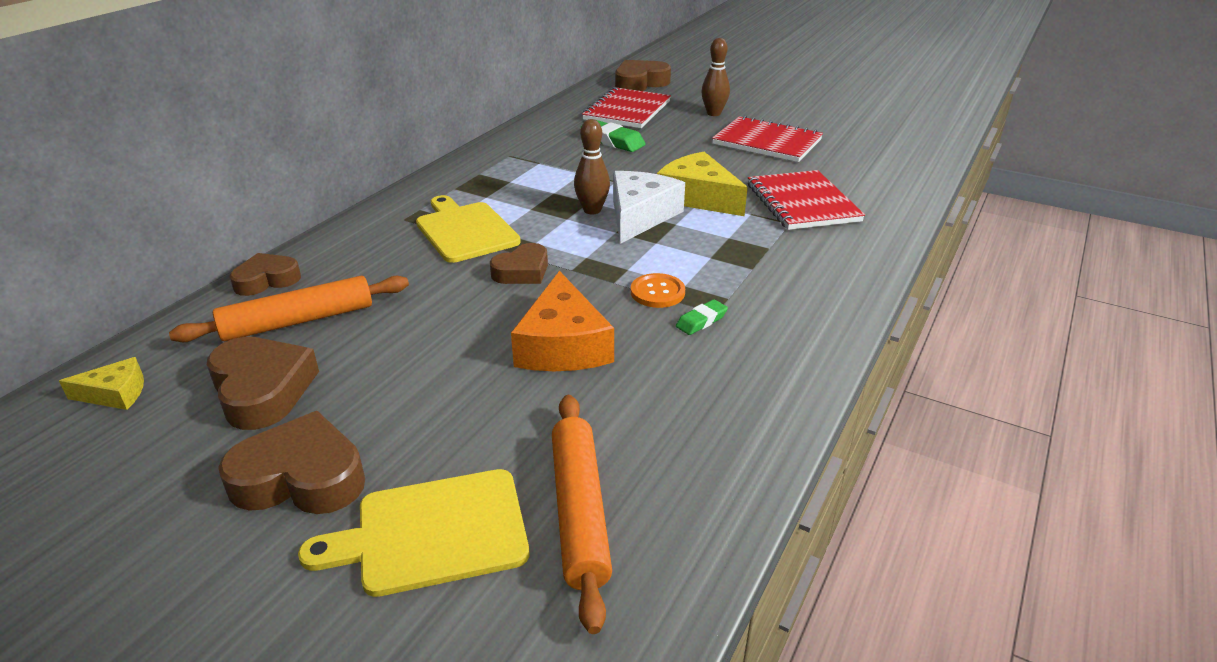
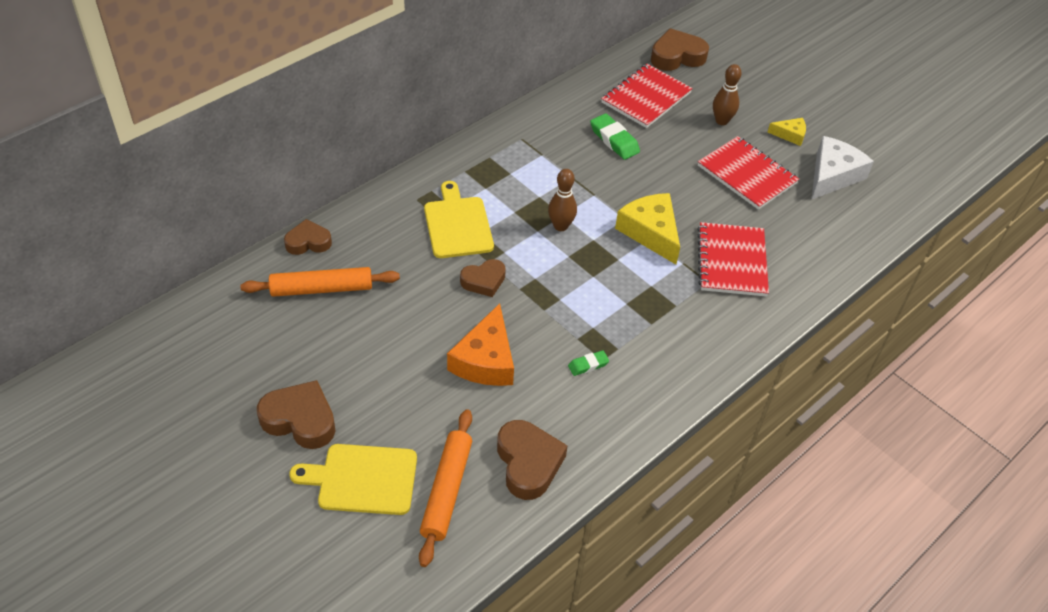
camera: 15 degrees right, 15 degrees up
(115, 393) = (204, 323): yellow cheese -> yellow cheese (790, 135)
(262, 390) = (290, 344): brown heart -> brown heart (528, 463)
(640, 216) = (594, 243): white cheese -> white cheese (832, 175)
(657, 292) = (570, 329): orange button -> none

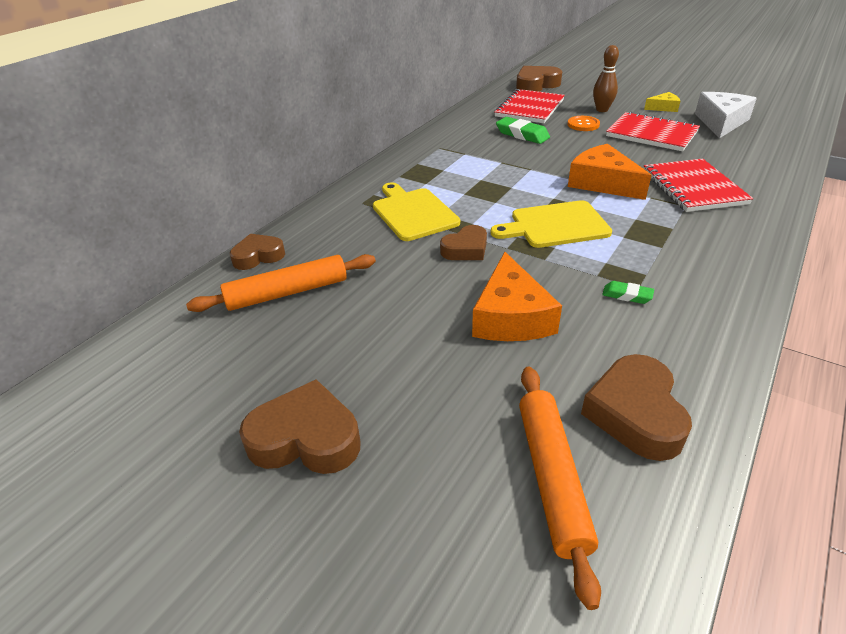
camera: 10 degrees left, 10 degrees down
(363, 479) = (425, 495): yellow cutting board -> yellow cutting board (555, 225)
(528, 463) = (635, 413): brown heart -> brown heart turned 150 degrees counterclockwise
(560, 226) = (515, 195): brown bowling pin -> none
(588, 365) = (627, 295): green eraser -> green eraser turned 60 degrees clockwise
(650, 232) = (602, 183): yellow cheese -> orange cheese
(686, 140) = (583, 125): none -> orange button

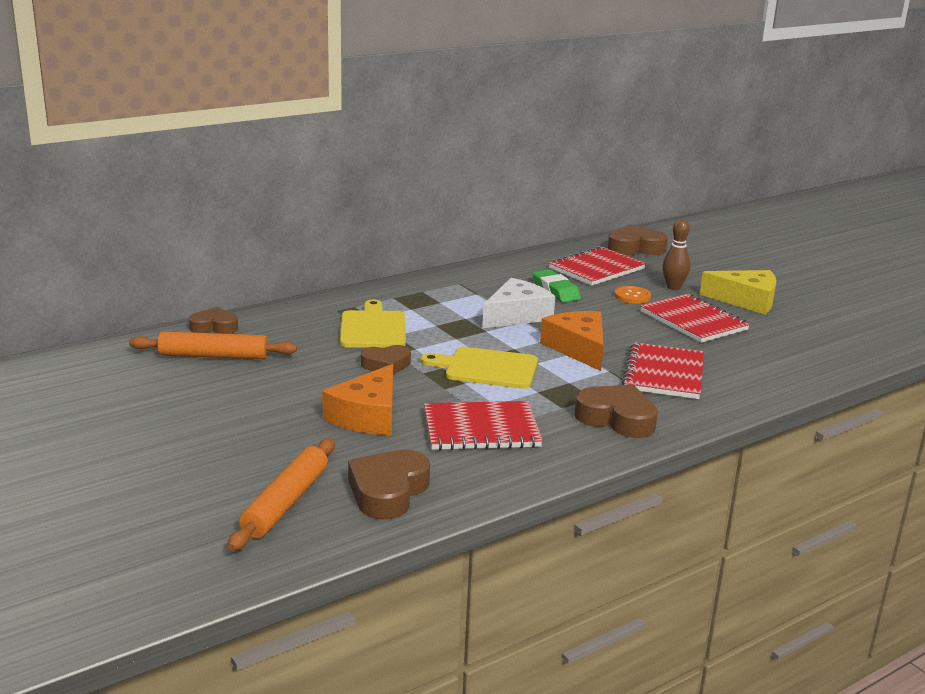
camera: 20 degrees right, 15 degrees down
(305, 438) = (147, 438): brown heart -> brown heart (617, 418)
(627, 295) = (481, 429): green eraser -> red notebook
(663, 108) = (746, 300): yellow cheese -> yellow cheese, size x1.89
(720, 122) = (789, 328): white cheese -> white cheese (516, 315)

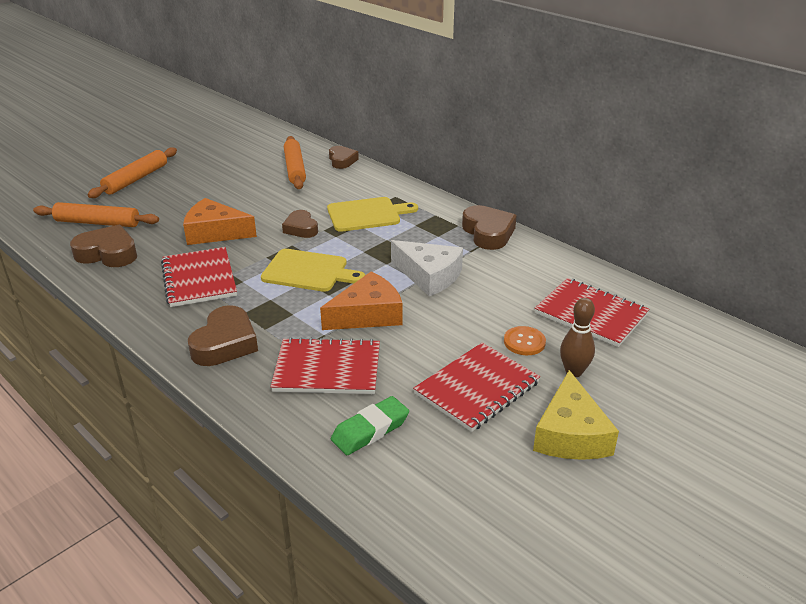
camera: 80 degrees right, 10 degrees up
(148, 472) = (136, 179): none -> orange rolling pin
(487, 368) = (308, 271): yellow cutting board -> yellow cutting board turned 105 degrees clockwise
(555, 290) = (506, 292): green eraser -> green eraser (370, 430)
(635, 248) = (687, 339): brown heart -> brown heart (488, 233)

